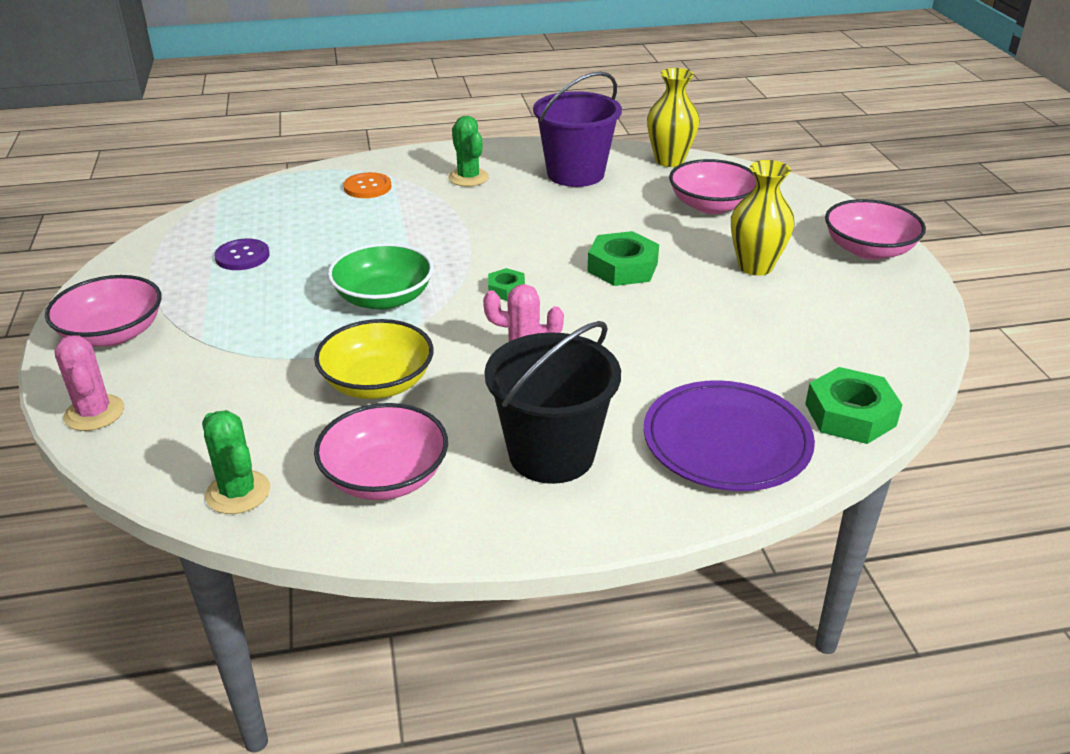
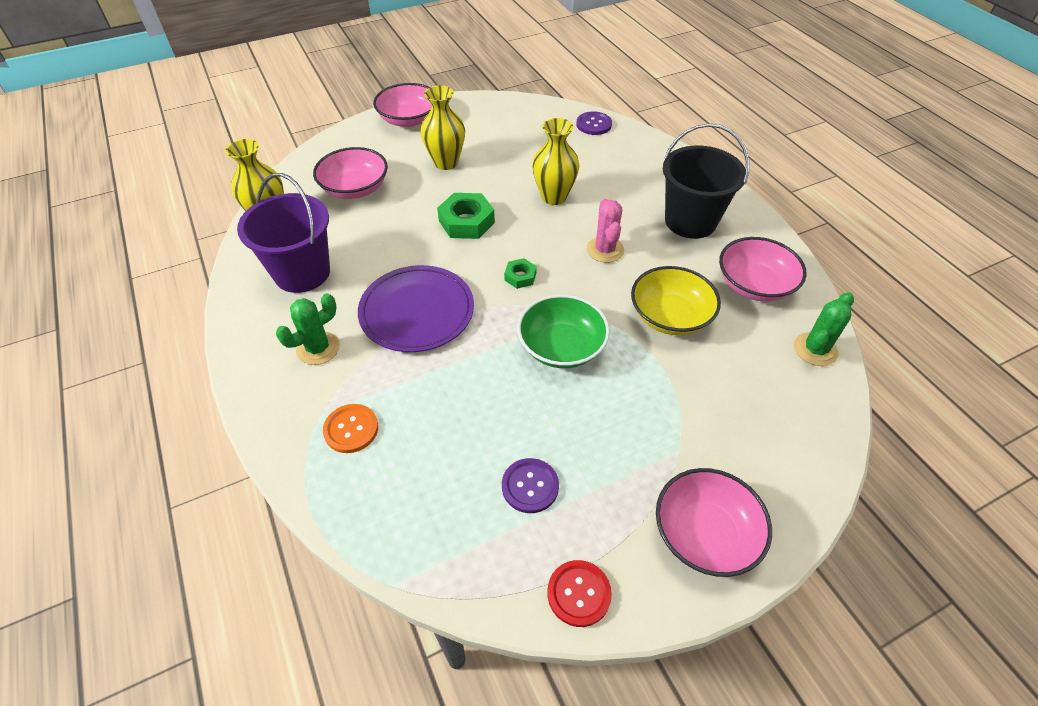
camera: 105 degrees left, 15 degrees up
(94, 413) = (805, 481): pink cactus -> none
(133, 263) = (579, 593): none -> red button
(654, 338) = (554, 197): none -> yellow vase
(726, 441) = (639, 161): purple plate -> purple plate (417, 311)
(850, 415) = (594, 124): green nut -> purple button

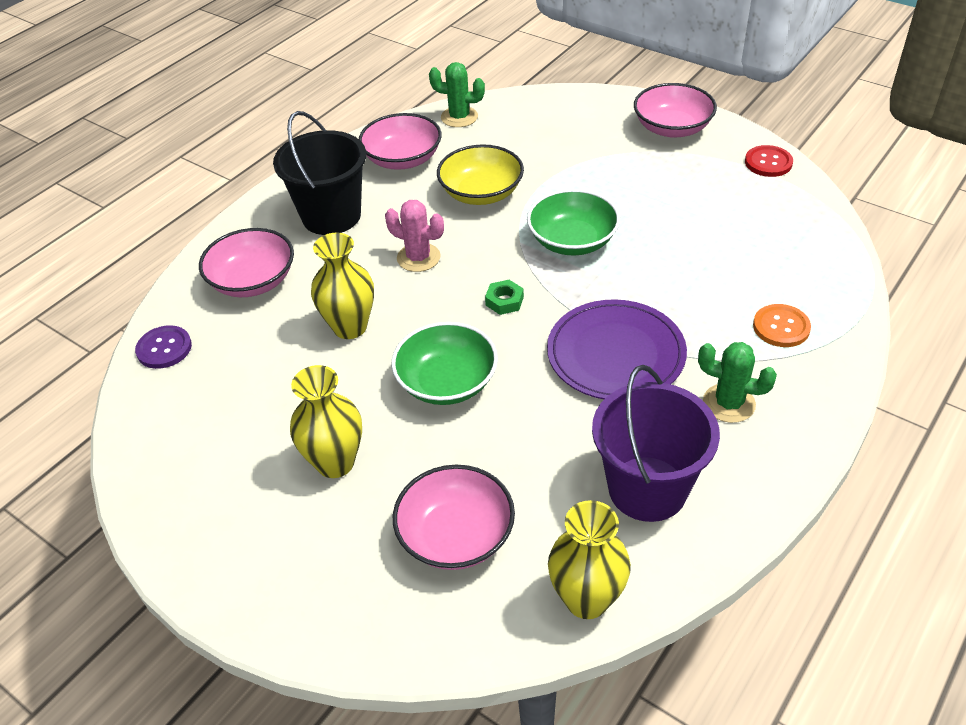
camera: 115 degrees left, 5 degrees down
(409, 119) = (240, 571): pink bowl -> pink bowl (253, 281)
(466, 222) = (447, 382): green nut -> green bowl
(530, 486) = (720, 209): purple button -> none
(605, 250) = (418, 258): pink cactus -> pink cactus turned 60 degrees clockwise

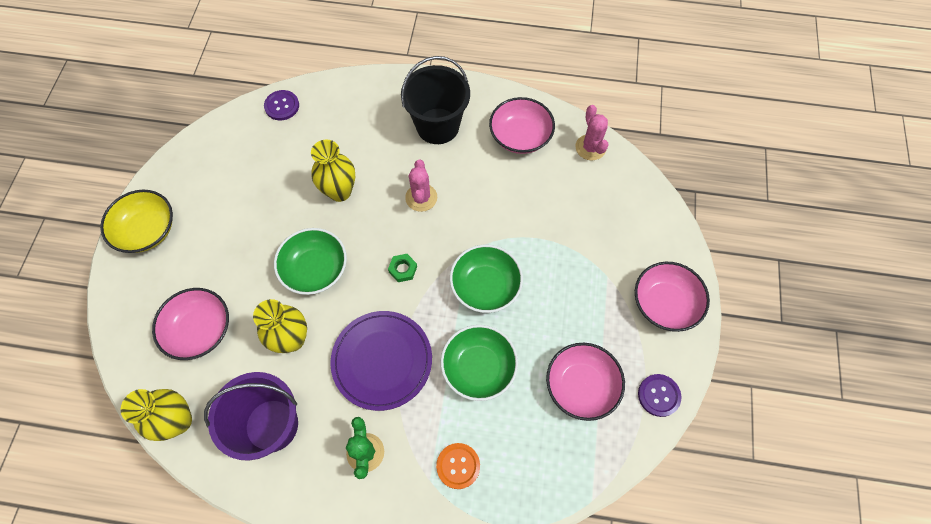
camera: 60 degrees right, 20 degrees up
(253, 281) = (356, 117): pink bowl -> pink bowl (581, 386)
(335, 462) = (230, 240): yellow vase -> yellow vase (292, 339)
(459, 117) = (590, 147): green cactus -> pink cactus
(481, 193) = (508, 203): yellow bowl -> yellow bowl (147, 230)
(670, 276) = (478, 367): none -> green bowl
(768, 162) = (658, 395): red button -> purple button

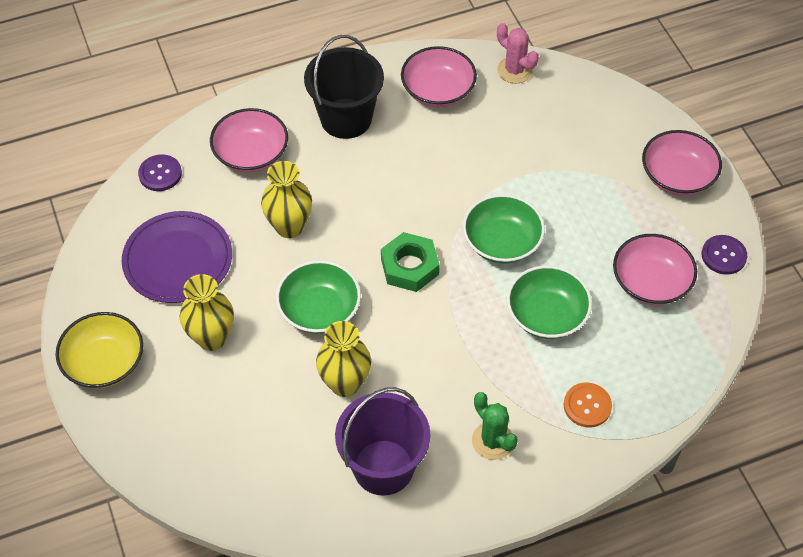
camera: 30 degrees left, 10 degrees down
(178, 421) = (284, 514): yellow vase -> yellow vase (212, 338)
(200, 330) = (241, 424): pink bowl -> pink bowl (251, 154)
(382, 361) = (450, 356): purple plate -> purple plate (178, 260)
(403, 269) = (409, 267): green nut -> green nut, size x1.81
(421, 197) = (379, 193): pink cactus -> none

